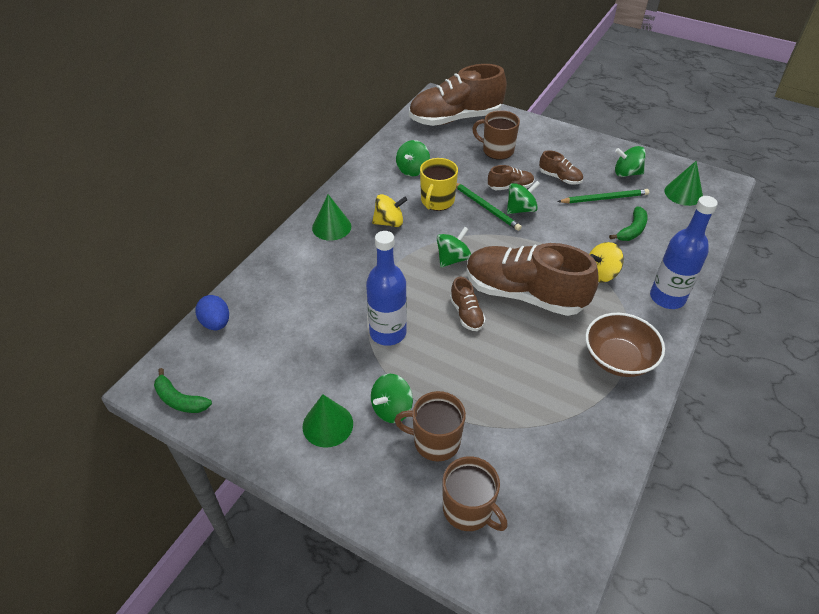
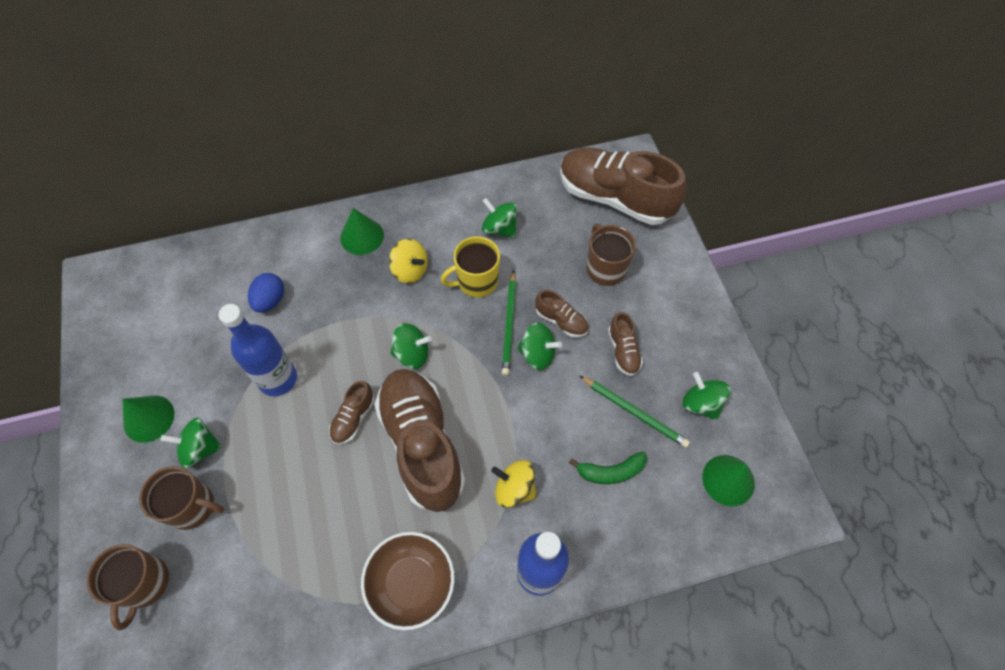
camera: 45 degrees right, 15 degrees up
(180, 400) = (96, 306): green banana -> none
(216, 323) = (185, 259): blue egg -> blue egg (270, 300)
(412, 170) = (499, 228): green spinning top -> green spinning top turned 60 degrees clockwise
(435, 441) = (192, 506): brown mug -> brown mug turned 135 degrees clockwise

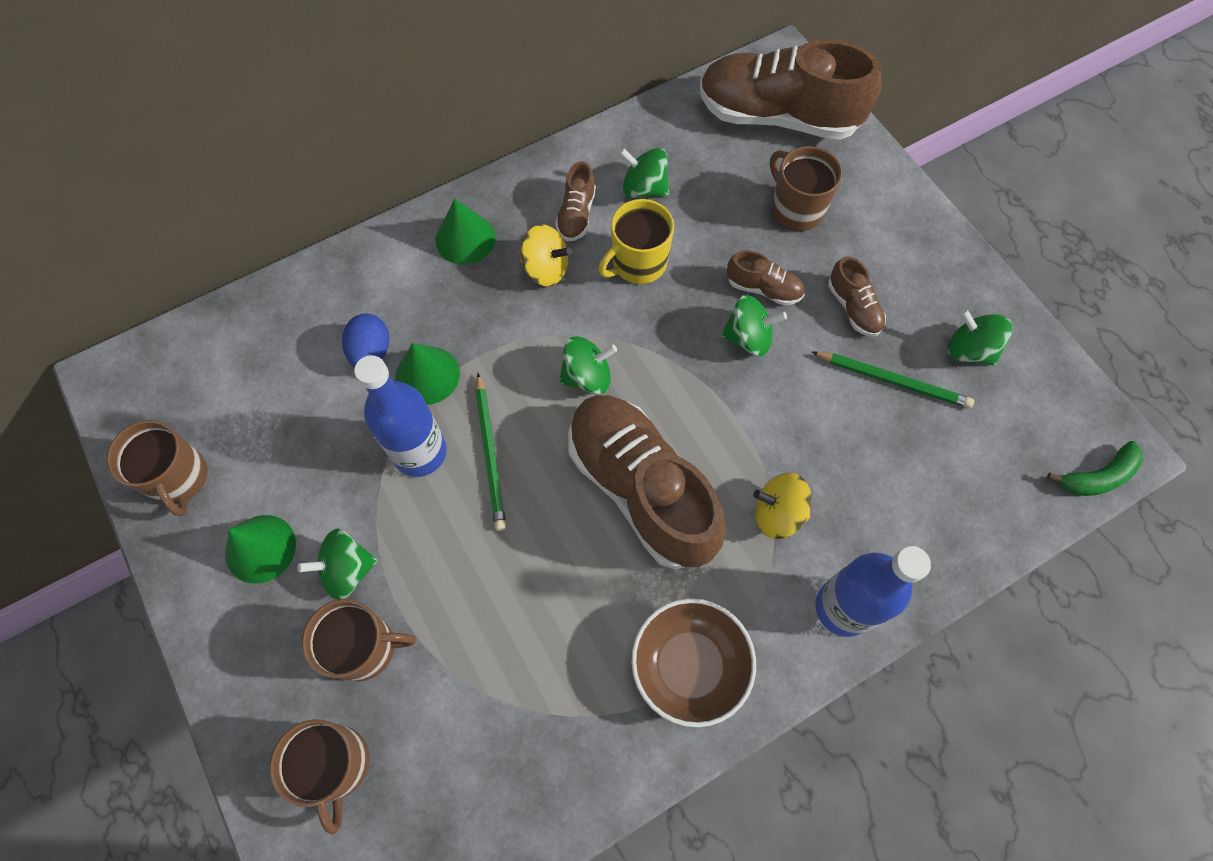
camera: 15 degrees left, 5 degrees up
(114, 356) = (179, 478): none -> brown mug
(353, 418) = (540, 478): brown shoe -> brown shoe (576, 214)
(509, 324) = (699, 308): green pencil -> green pencil (490, 454)
(610, 471) = (888, 461): green banana -> green banana (1097, 476)
(728, 480) = (1032, 434): green cone -> green cone (427, 375)

